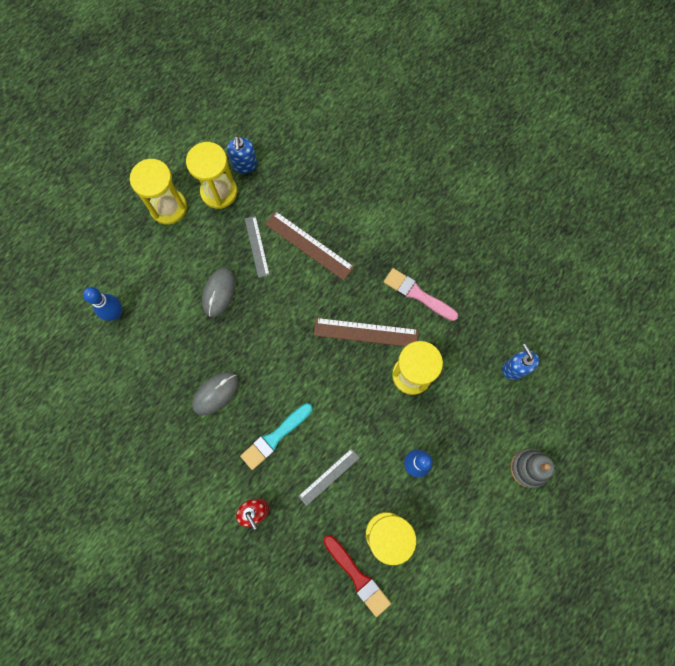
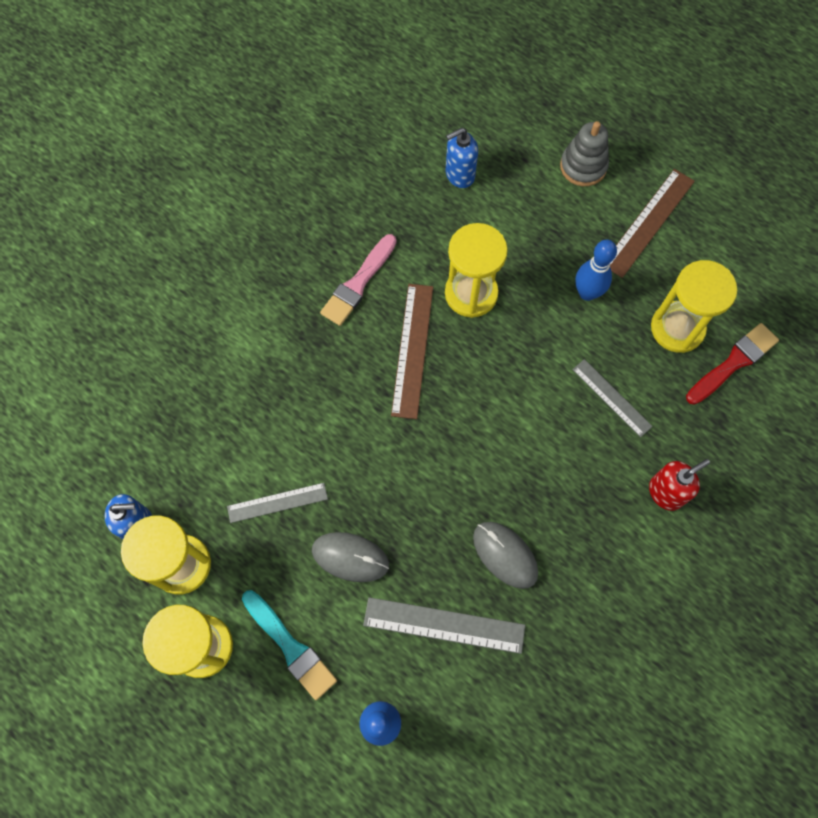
camera: 90 degrees left, 5 degrees down
(172, 352) = (444, 625): none -> grey ruler
(275, 437) = (563, 469): turquoise brush -> turquoise brush (290, 647)
(309, 245) = (279, 427): brown ruler -> brown ruler (648, 222)

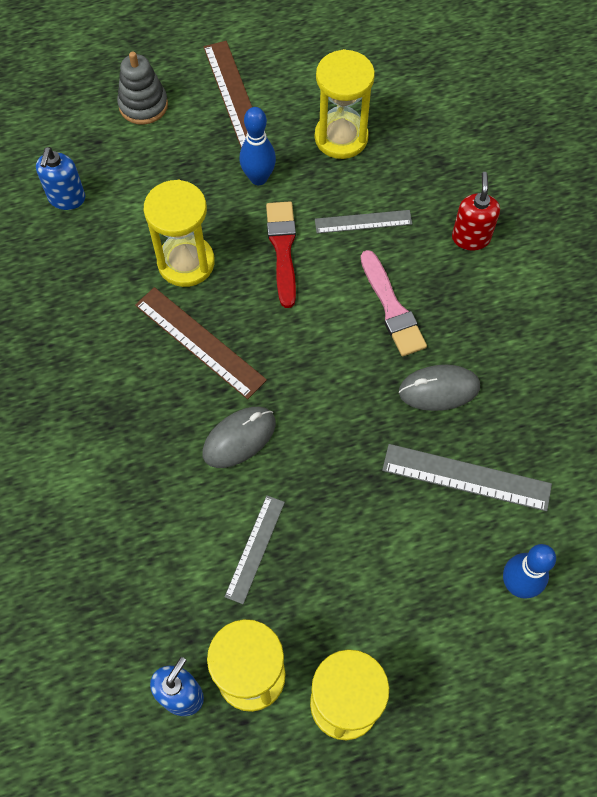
camera: 55 degrees left, 5 degrees down
(290, 647) = (399, 621): turquoise brush -> none
(350, 557) = (352, 517): grey mouse -> grey mouse (239, 438)
(358, 283) = (99, 345): pink brush -> pink brush (392, 308)
(444, 625) = (466, 477): grey ruler -> grey ruler turned 60 degrees clockwise
(733, 362) = (400, 120): red brush -> red brush (283, 249)

